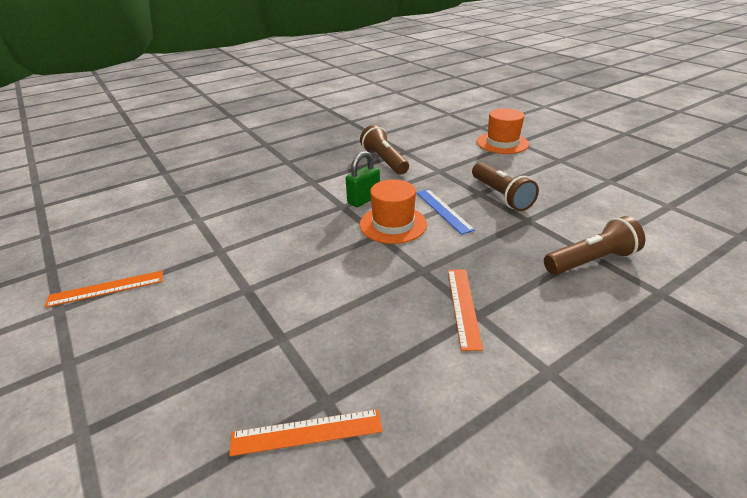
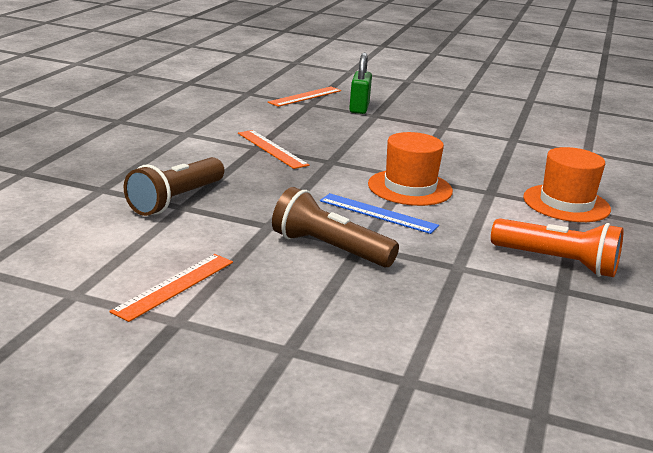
camera: 140 degrees right, 10 degrees down
(106, 288) = (531, 111): orange ruler -> orange ruler (175, 286)
(364, 199) = (482, 203): green padlock -> green padlock (359, 108)
(384, 161) = (558, 262): brown flashlight -> orange flashlight
(502, 143) = (435, 368): orange hat -> orange hat (566, 203)

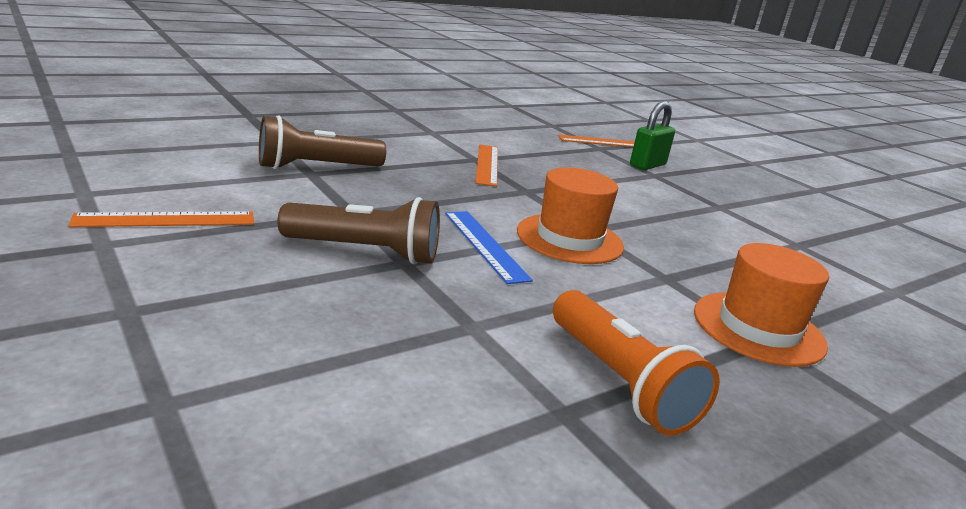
camera: 35 degrees right, 0 degrees up
(329, 249) = (366, 251): brown flashlight -> brown flashlight turned 120 degrees clockwise

